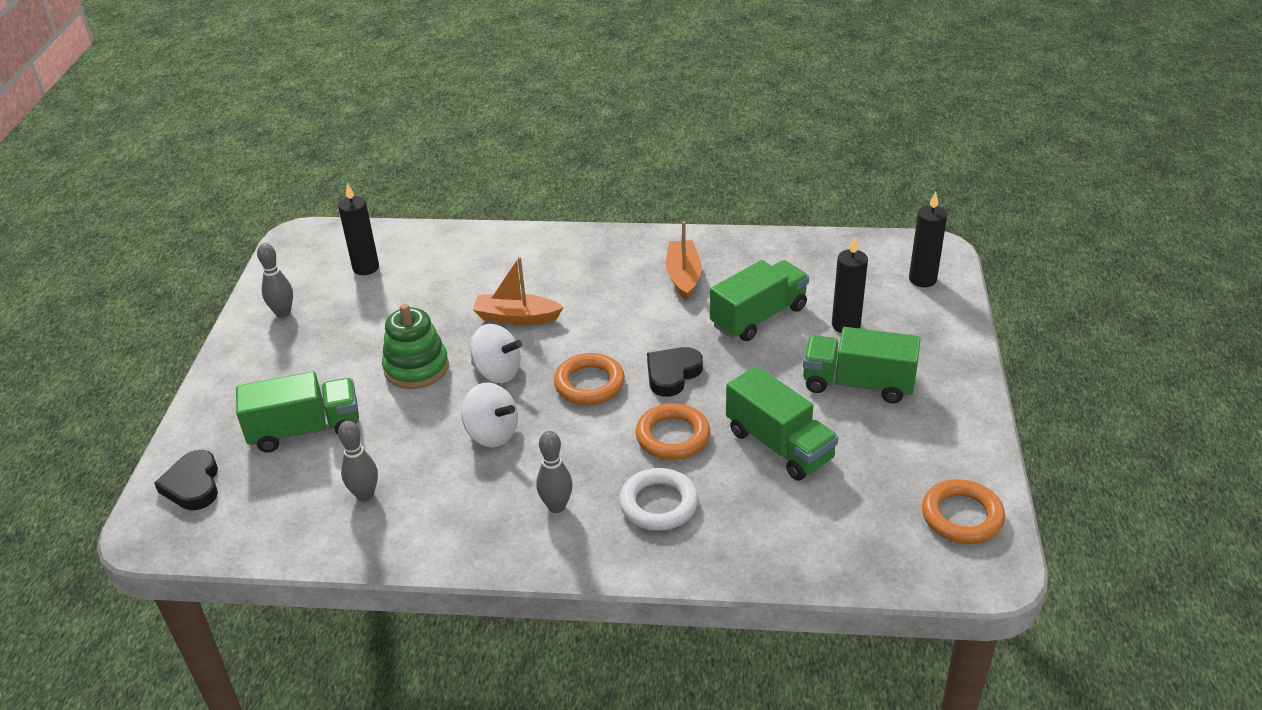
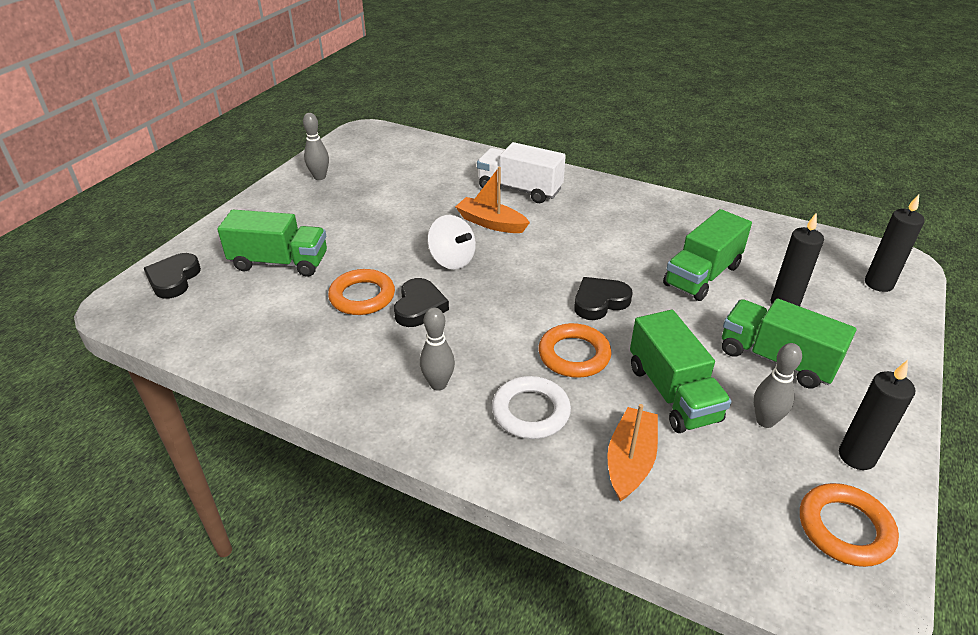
camera: 20 degrees right, 0 degrees up
(365, 495) = (290, 325): grey bowling pin -> grey bowling pin (765, 421)
(366, 268) = (398, 161): black candle -> black candle (856, 456)
(416, 368) = (390, 240): green stacking toy -> none
(492, 434) = (419, 307): white spinning top -> black heart
(527, 268) = (519, 189): none -> white truck
(589, 384) = (523, 290): orange ring -> orange ring (362, 296)
(683, 276) = (648, 226): orange boat -> orange boat (630, 461)
(759, 317) = (702, 275): green truck -> green truck turned 150 degrees clockwise

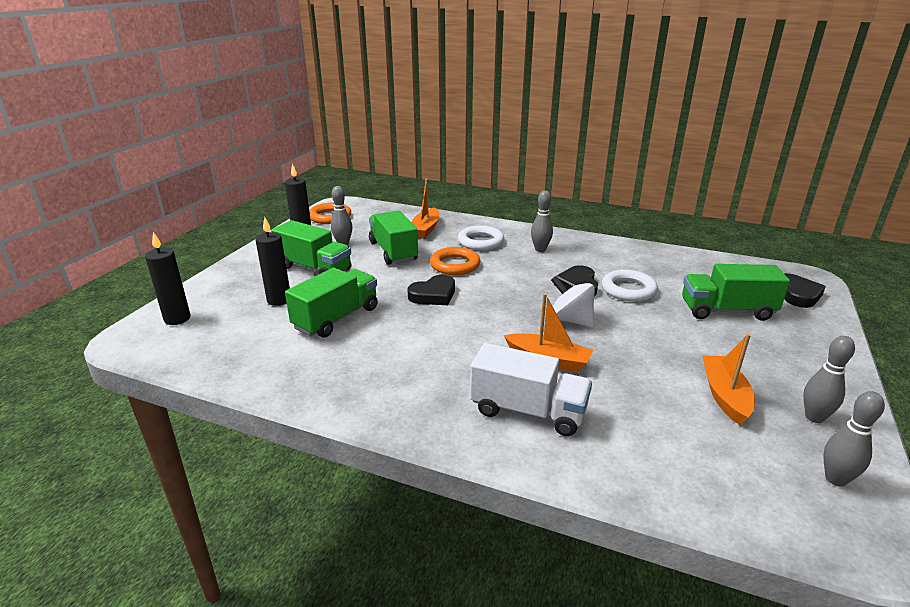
camera: 175 degrees right, 10 degrees down
(349, 151) = (835, 479): none -> grey bowling pin
(362, 296) = (628, 290): orange ring -> white ring
(367, 192) = (724, 395): none -> orange boat

